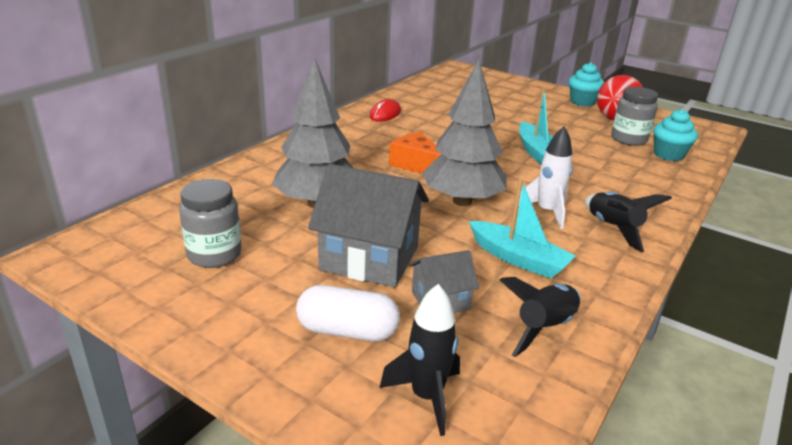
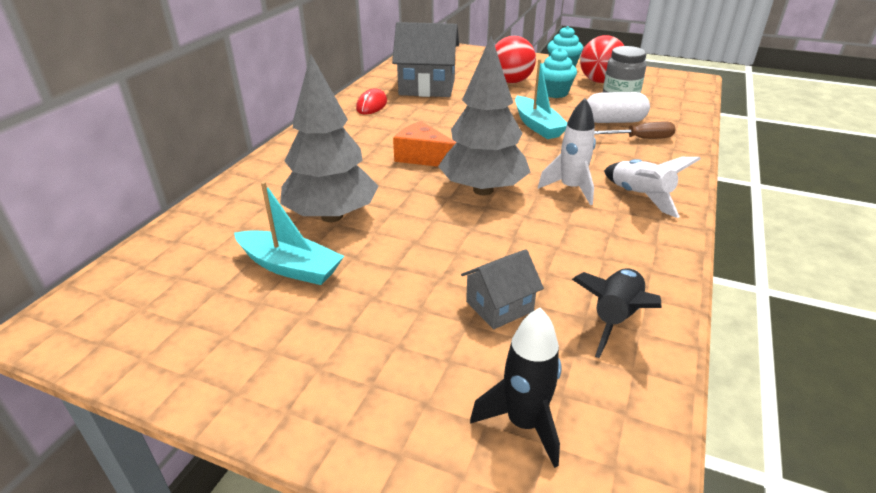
camera: 10 degrees left, 5 degrees up
(214, 254) = (235, 296): grey jar -> none
(347, 331) = (413, 361): white capsule -> white capsule (614, 121)
(369, 258) = (409, 270): grey house -> grey house (427, 87)
(518, 259) = (561, 245): turquoise boat -> turquoise boat (290, 267)
(525, 109) = (511, 82): none -> red ball
(613, 229) = (640, 197): black rocket -> white rocket
(636, 177) = (641, 139): none -> brown screwdriver
(668, 155) = (662, 111): turquoise cupcake -> turquoise cupcake (554, 93)

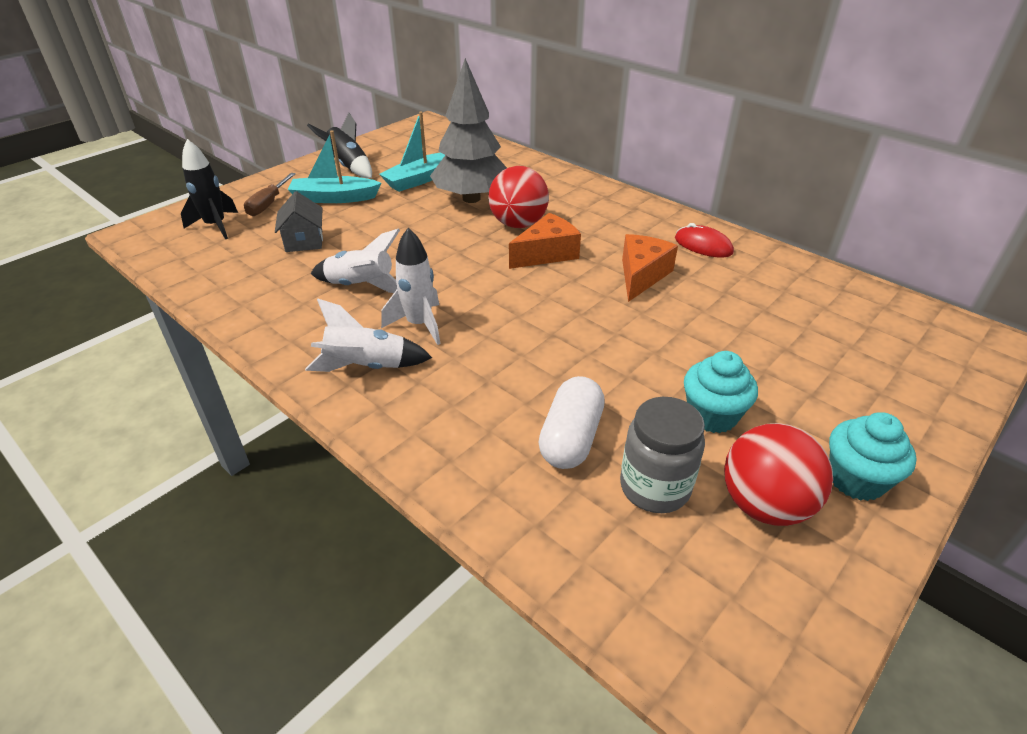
camera: 110 degrees right, 5 degrees up
(427, 87) = (762, 296): grey house -> none
(430, 120) = (641, 275): none -> orange cheese
(483, 190) = (458, 272): grey tree -> none
(511, 82) = (776, 382): red ball -> red ball (518, 224)
(537, 126) = (589, 354): turquoise boat -> turquoise boat (334, 198)
(548, 233) = (361, 286): none -> white rocket
(615, 318) = (242, 282): black rocket -> black rocket (349, 166)
(641, 139) = (498, 440): brown screwdriver -> brown screwdriver (268, 204)

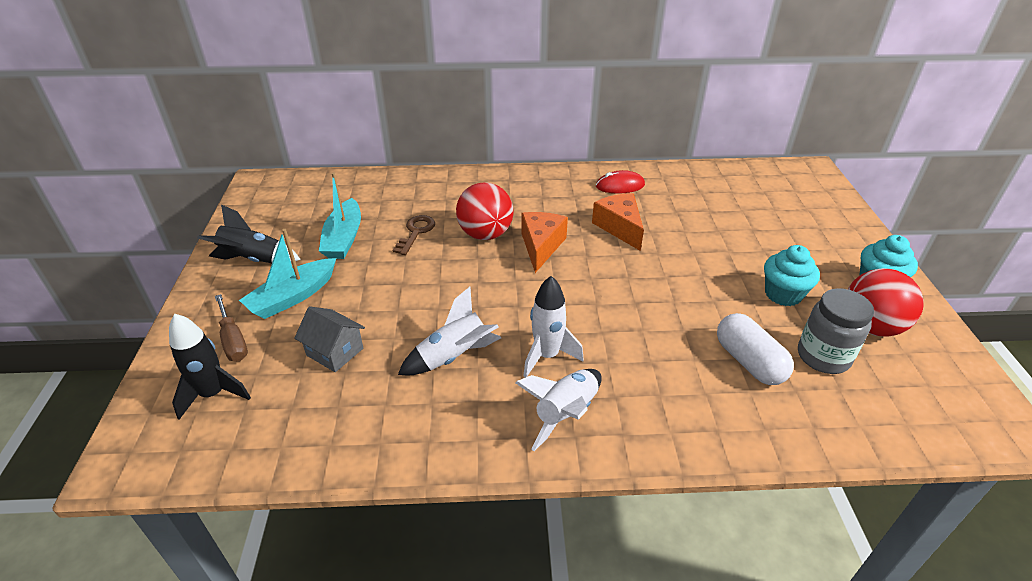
camera: 45 degrees left, 0 degrees up
(471, 198) = (416, 232): grey tree -> brown key

